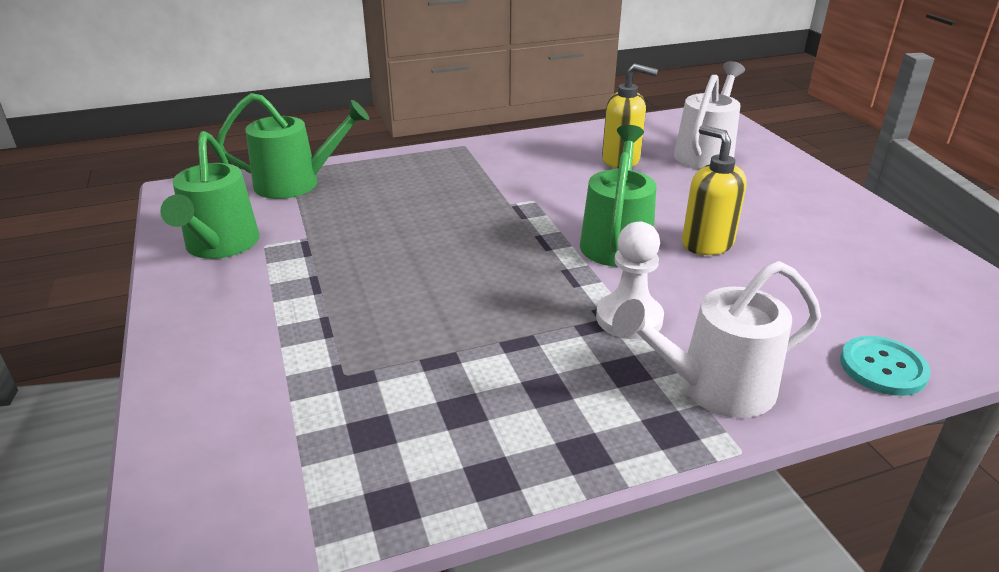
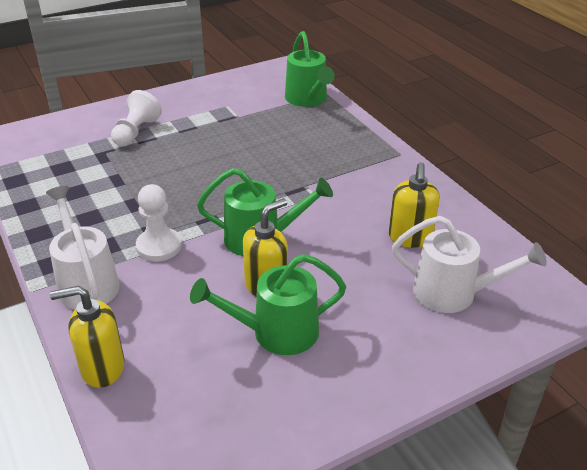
camera: 80 degrees right, 5 degrees up
(220, 246) = (223, 93): green watering can -> green watering can (275, 332)
(290, 338) = (136, 132): none -> white pawn
(883, 368) = (102, 368): turquoise button -> yellow soap dispenser

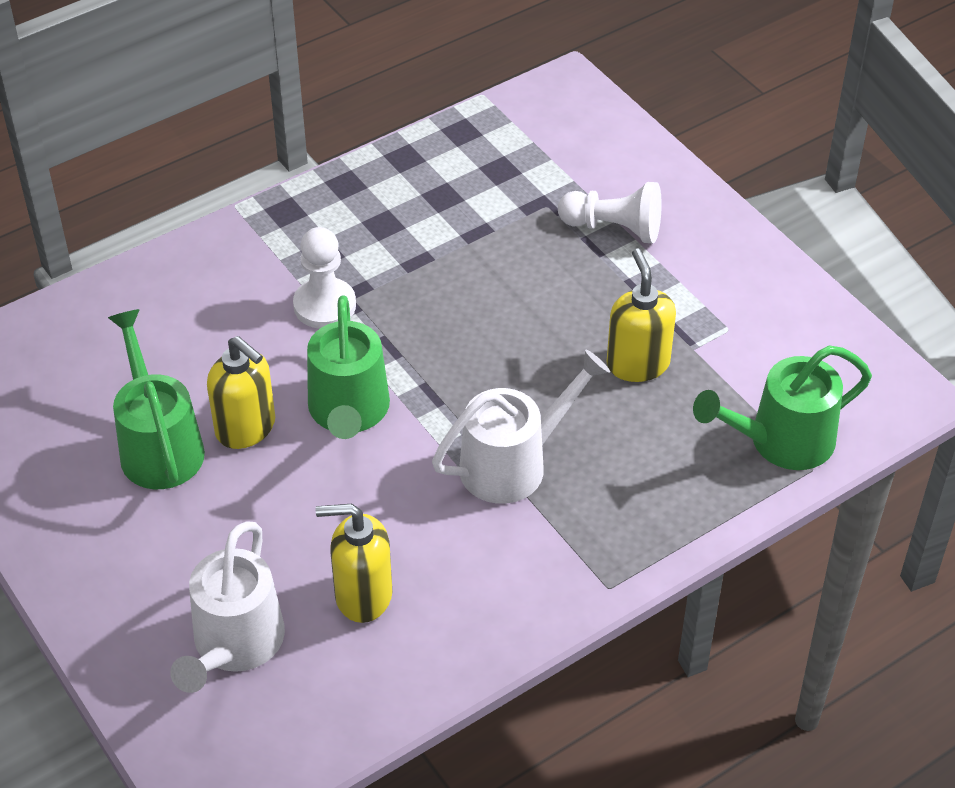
camera: 85 degrees right, 10 degrees up
(86, 282) = (251, 250): white watering can -> white watering can (514, 463)
(102, 368) = (106, 295): yellow soap dispenser -> yellow soap dispenser (637, 363)

